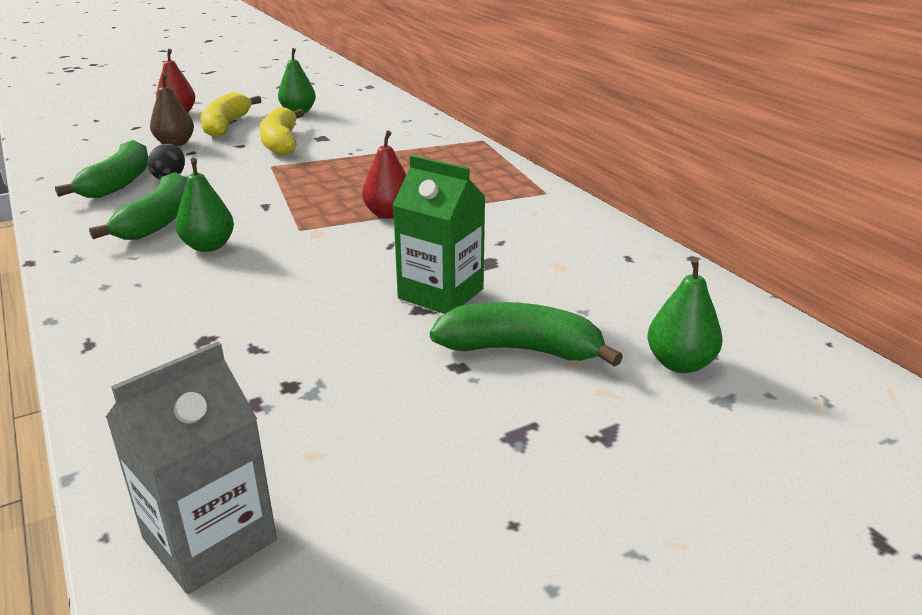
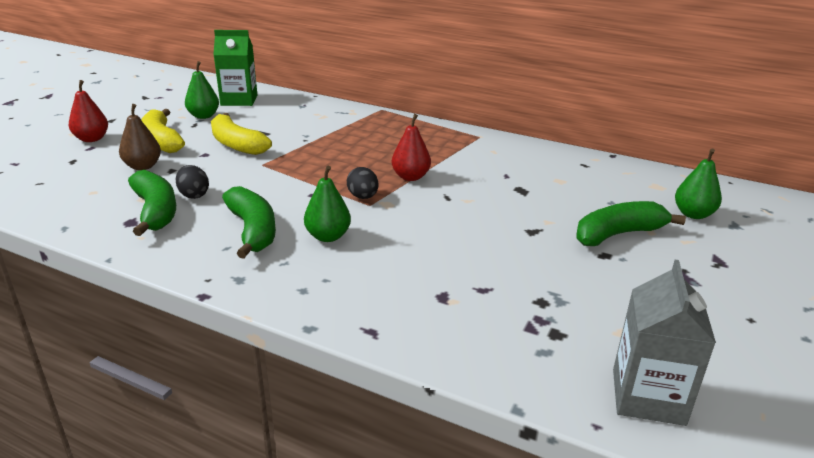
camera: 35 degrees left, 0 degrees up
(306, 220) = (363, 197): none -> black egg
(441, 293) = (527, 217): green carton -> green carton (239, 100)

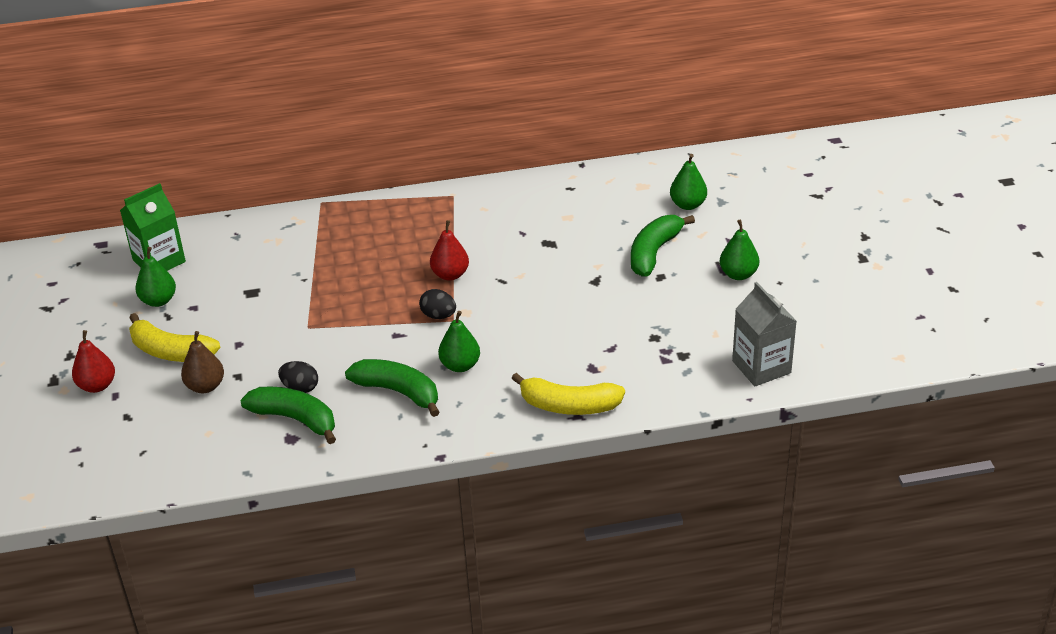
camera: 35 degrees left, 10 degrees up
(236, 144) = (250, 317): yellow banana -> yellow banana (569, 405)
(701, 290) = (738, 274): none -> green pear

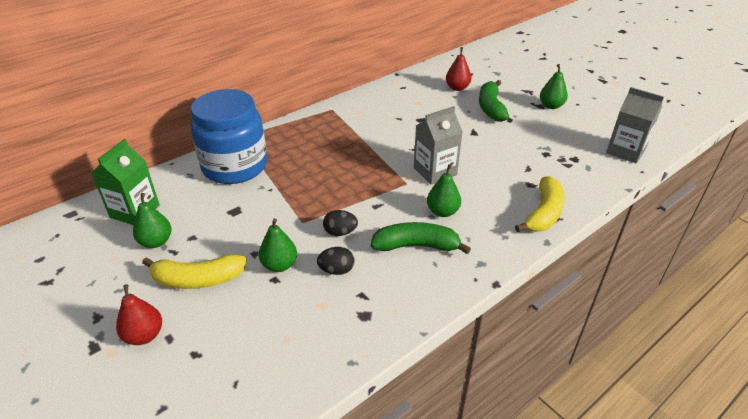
camera: 30 degrees left, 0 degrees up
(205, 386) = (252, 298): brown pear -> none
(288, 239) = (235, 166): none -> blue jar
(295, 419) = (354, 297): green banana -> none
(438, 315) = (394, 183): black egg -> black egg (340, 232)
(450, 274) = (376, 155): red pear -> red pear (457, 88)
(497, 316) = (435, 171): none -> grey carton
(569, 405) = (543, 213): yellow banana -> yellow banana turned 45 degrees counterclockwise
(688, 205) = (481, 79): green pear -> green pear (279, 265)

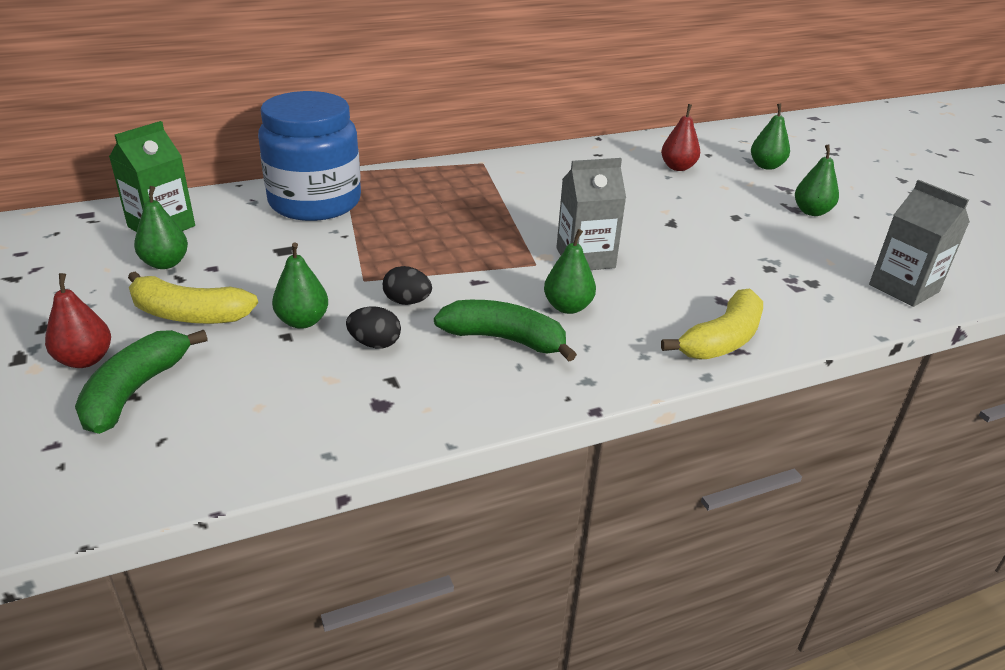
camera: 15 degrees right, 5 degrees down
(491, 107) = (715, 198): green banana -> green banana (135, 391)
(509, 76) = (766, 166): none -> green pear

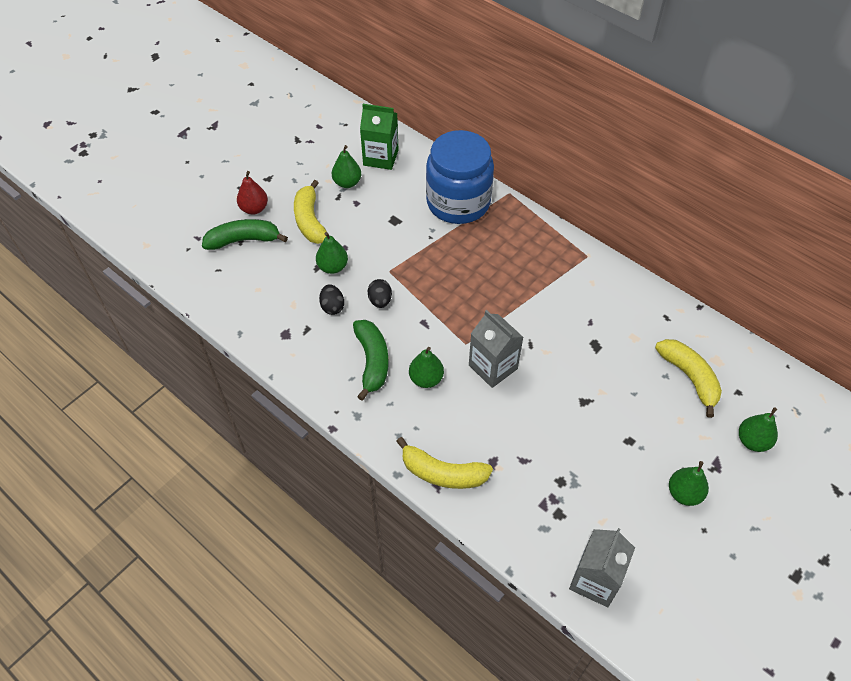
camera: 65 degrees right, 20 degrees up
(678, 167) = (689, 377): red pear -> yellow banana

